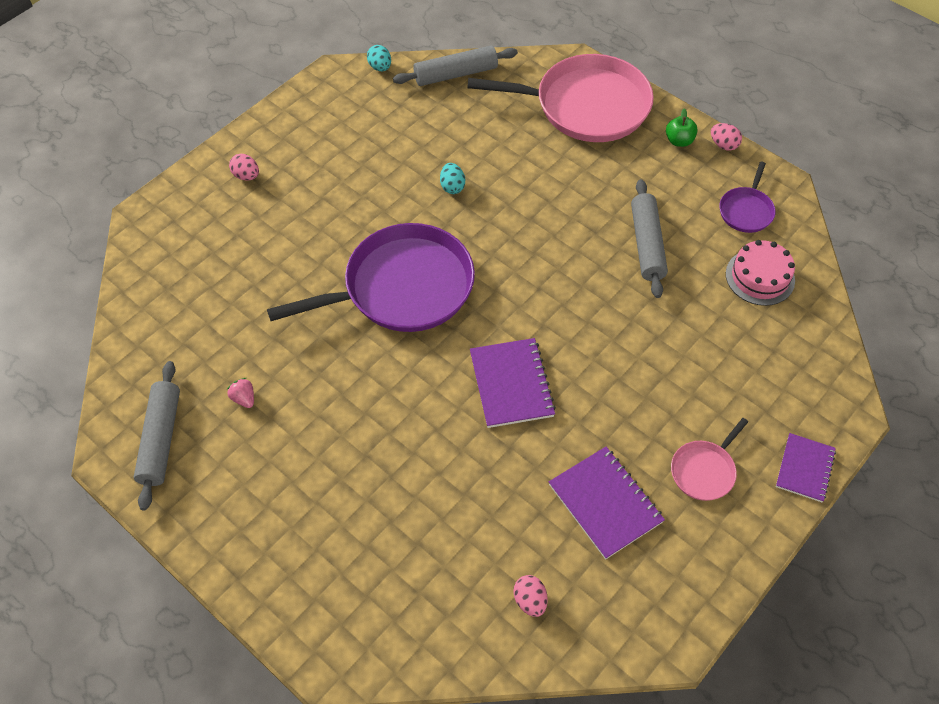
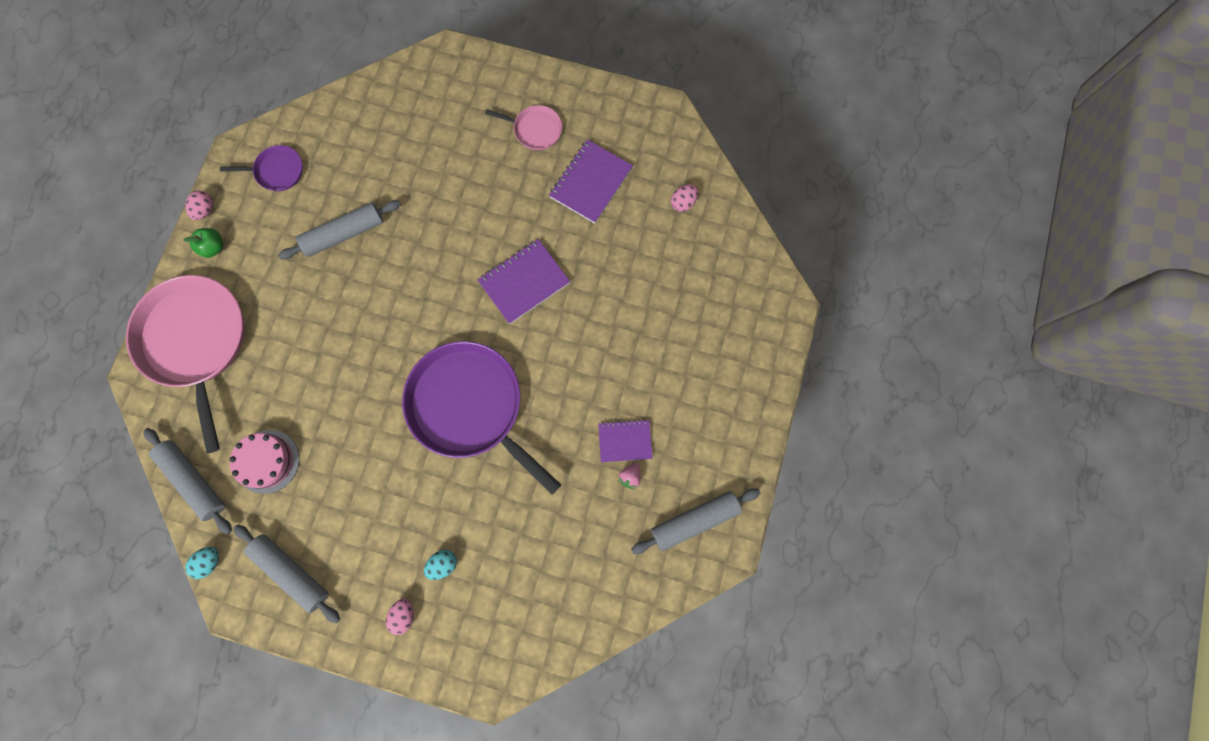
camera: 115 degrees left, 20 degrees up
(335, 114) = (292, 572): none -> grey rolling pin
(452, 187) = (342, 416): turquoise egg -> turquoise egg (443, 564)
(760, 277) = (344, 142): pink cake -> pink cake (267, 461)
(804, 468) = (504, 70): purple notebook -> purple notebook (625, 441)

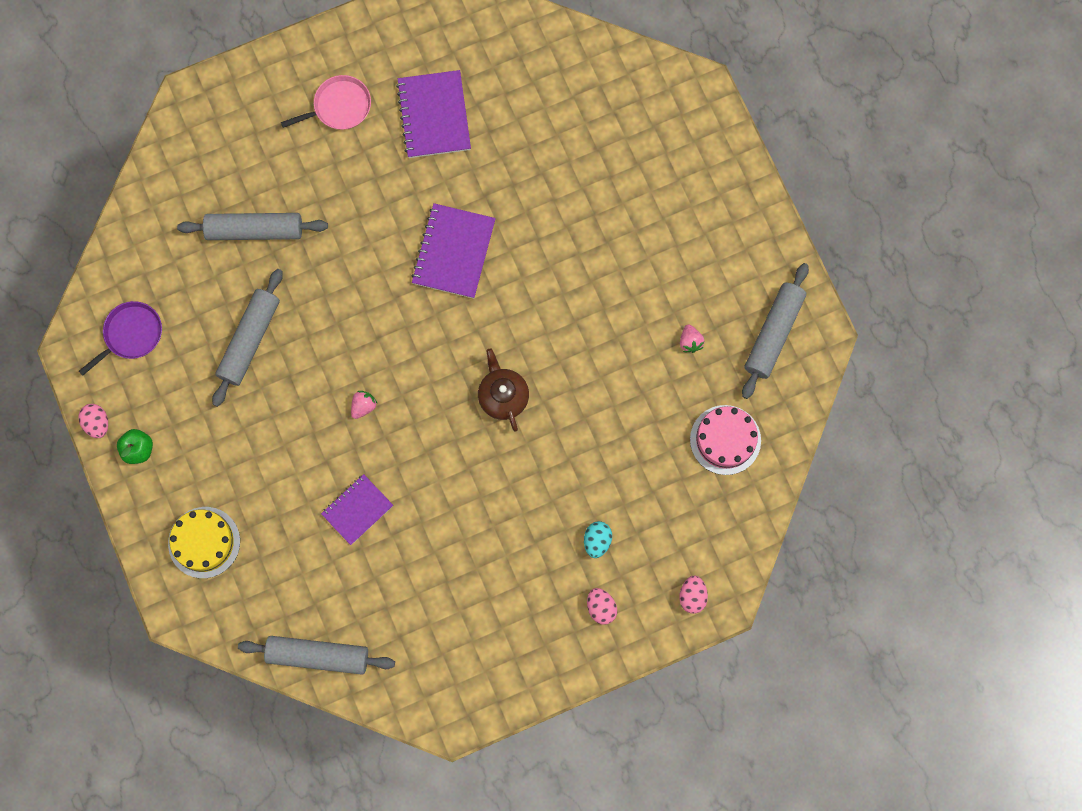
camera: 40 degrees left, 0 degrees up
(196, 341) = (204, 542): pink pan -> yellow cake
(210, 561) = (396, 706): turquoise egg -> none
(267, 461) = (367, 587): pink cake -> pink cake (725, 440)
(292, 572) = (475, 654): grey rolling pin -> grey rolling pin (254, 230)
(375, 337) = (363, 406): none -> pink strawberry
(470, 406) = (503, 396): purple pan -> brown teapot
(625, 441) = (660, 316): purple notebook -> purple notebook (357, 510)
(683, 203) = (532, 69): pink egg -> pink egg (692, 596)

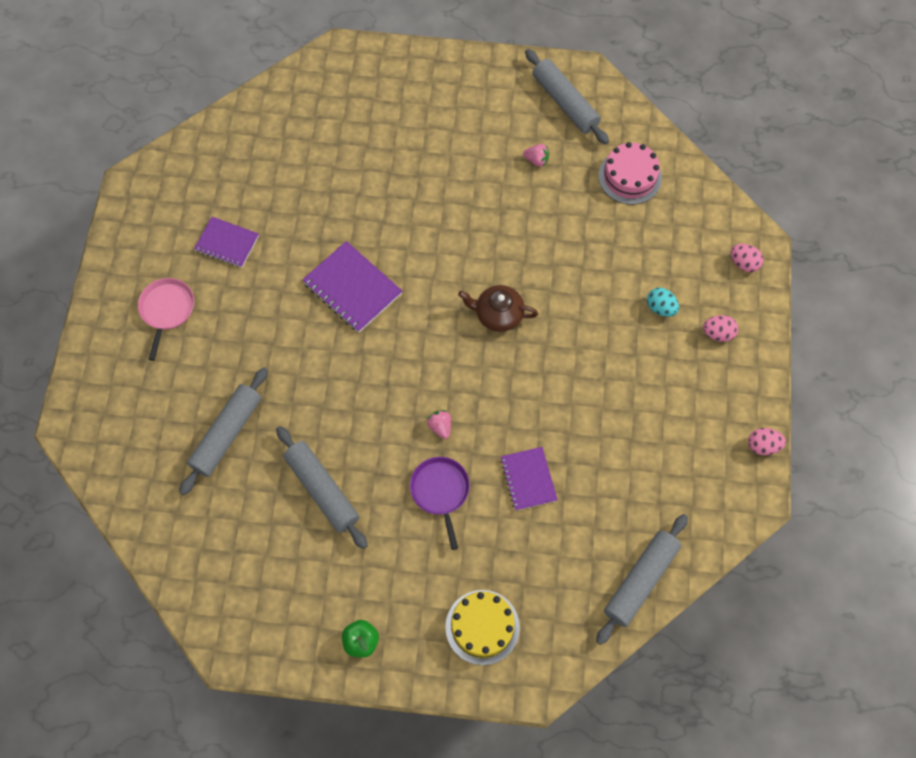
camera: 60 degrees left, 10 degrees down
(97, 423) = (313, 666): pink egg -> pink egg (762, 446)
(131, 334) = (250, 591): purple pan -> purple pan (440, 491)
(434, 115) = (227, 243): purple notebook -> purple notebook, size x0.66

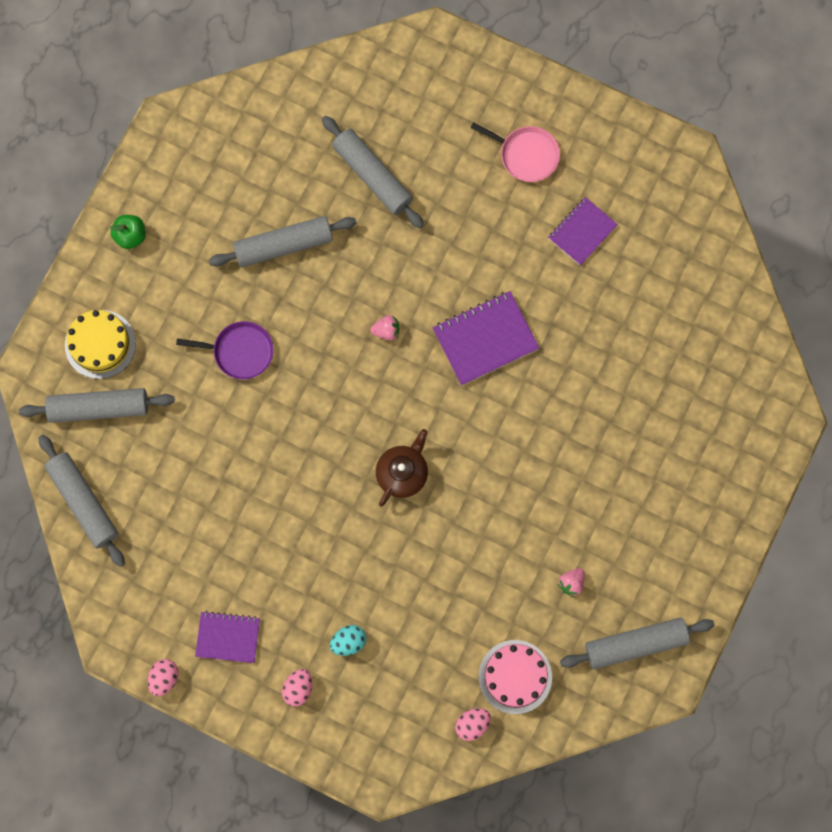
camera: 110 degrees right, 10 degrees up
(440, 427) = (304, 374): pink strawberry -> pink strawberry (386, 331)
(528, 479) = (220, 437): purple notebook -> purple notebook (228, 637)
(545, 602) = (99, 408): none -> grey rolling pin
(743, 263) = (366, 753): pink egg -> pink egg (472, 724)

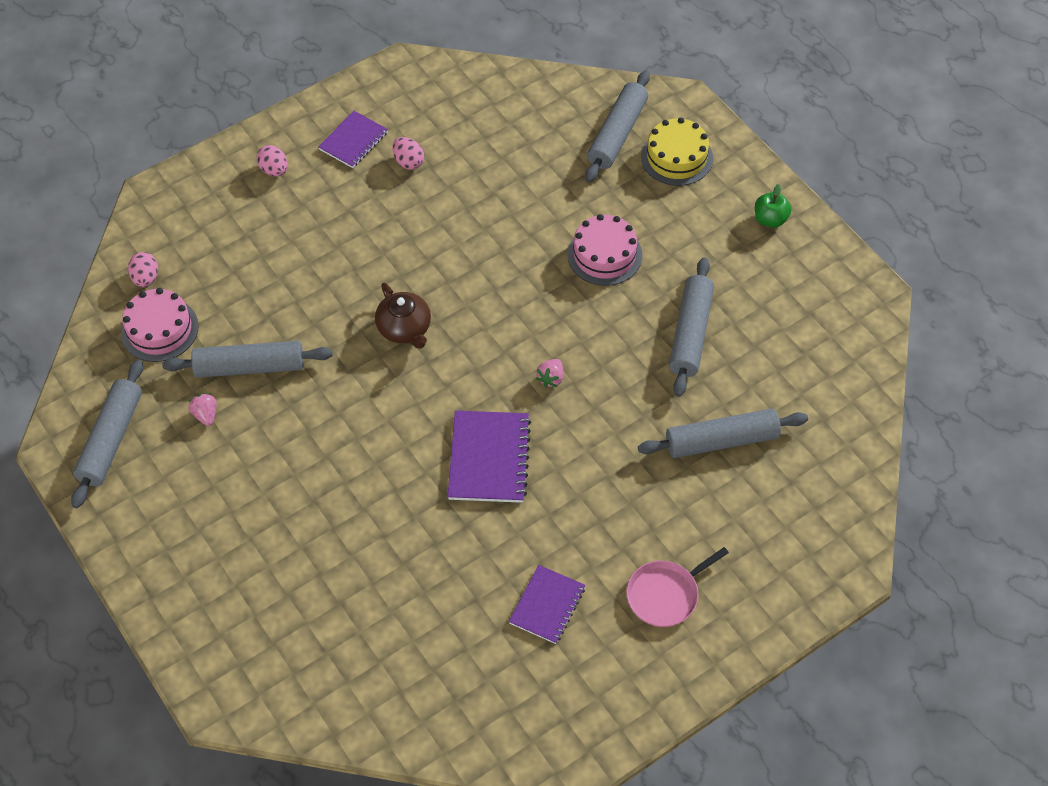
camera: 120 degrees right, 20 degrees down
(83, 502) = (539, 92): grey rolling pin -> grey rolling pin (250, 367)
(164, 678) = (352, 87): pink egg -> pink egg (408, 162)
(240, 351) = (604, 255): purple pan -> pink cake
(348, 642) = (285, 221): turquoise egg -> none
(582, 232) = (547, 605): purple notebook -> purple notebook turned 45 degrees clockwise

